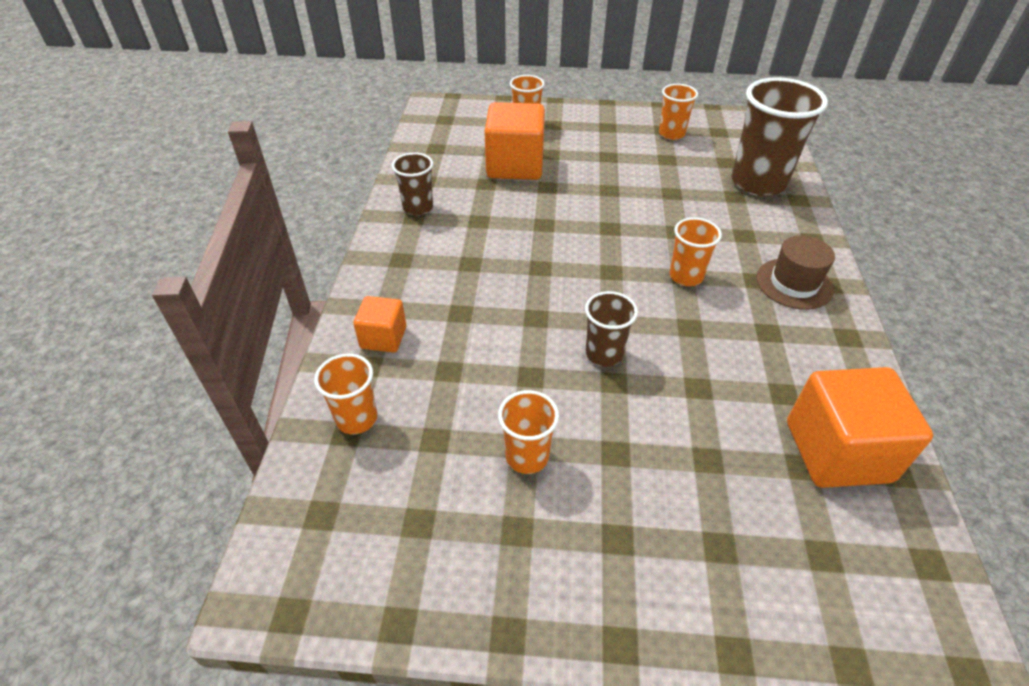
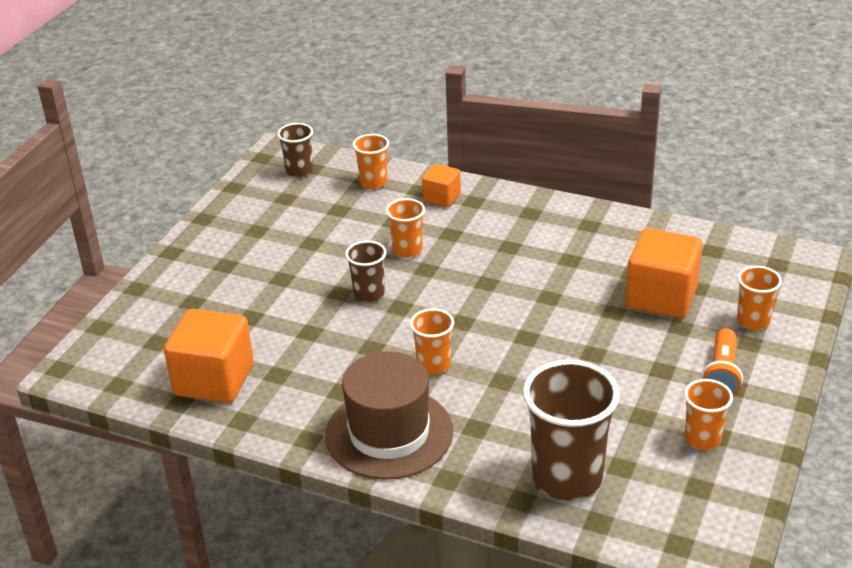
camera: 110 degrees right, 10 degrees down
(418, 208) = (603, 228): brown cup -> brown cup (299, 171)
(527, 456) = (302, 242): orange cup -> orange cup (407, 250)
(598, 132) = (721, 375): none -> orange flashlight
(794, 283) = (389, 433): brown hat -> brown hat, size x1.66

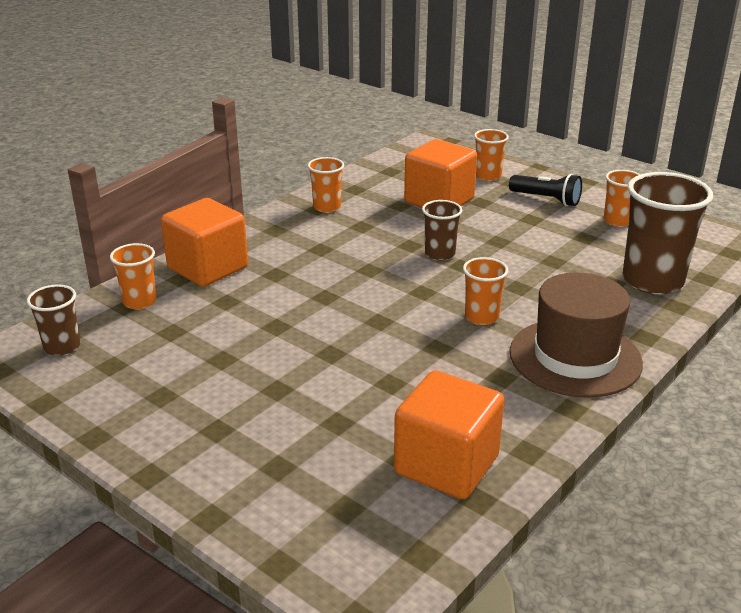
camera: 75 degrees left, 5 degrees down
(369, 294) = (346, 335): brown cup -> brown cup (440, 254)
(407, 250) = (284, 301): orange cup -> orange cup (327, 207)
(441, 198) = (208, 268): orange cube -> orange cube, size x1.84
(721, 375) = (546, 199): orange flashlight -> black flashlight

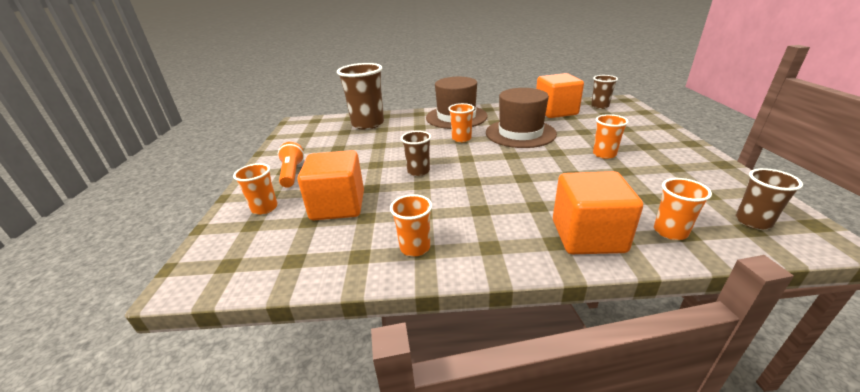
camera: 130 degrees left, 0 degrees up
(386, 540) = (599, 106): none -> brown cup
(424, 368) = (520, 133): none -> brown hat
(546, 199) = (292, 173): black flashlight -> orange flashlight
(617, 221) = (304, 147): orange cup -> orange cup (604, 154)

